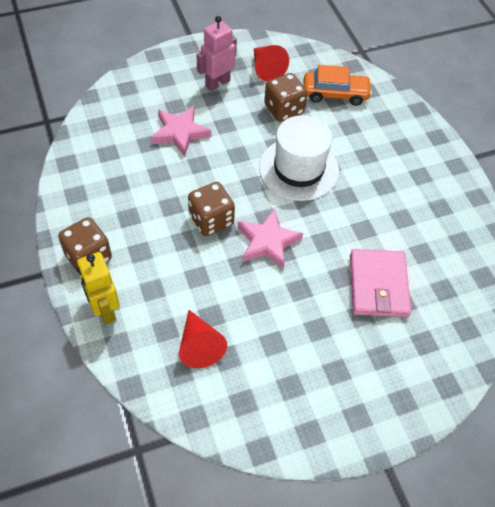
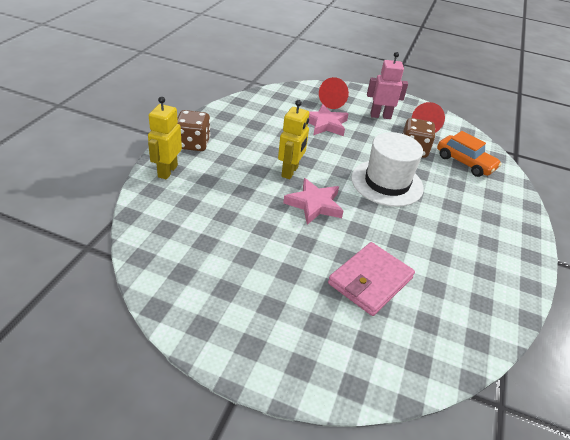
camera: 40 degrees right, 15 degrees down
(199, 346) = (196, 224): red cone -> red cone (334, 102)
(211, 220) = (290, 171): brown dice -> yellow robot

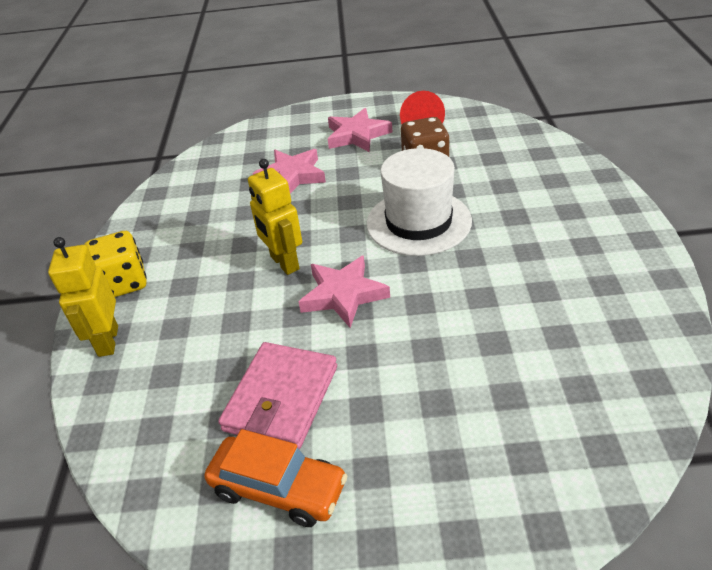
camera: 15 degrees left, 0 degrees up
(193, 144) = (123, 283): brown dice -> yellow dice
(290, 171) = (284, 263): yellow robot -> yellow robot turned 150 degrees clockwise
(334, 102) = (286, 140): red cone -> none
(370, 281) = (478, 367): pink wallet -> pink wallet (281, 398)
(380, 116) = (357, 135): pink robot -> pink star
(465, 162) = (496, 153): orange car -> orange car (278, 488)

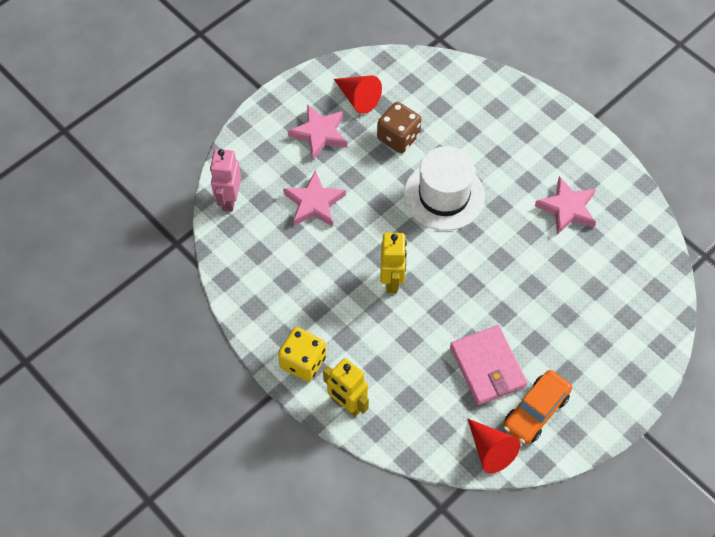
camera: 45 degrees left, 20 degrees up
(174, 494) = (490, 450): none -> red cone
(230, 146) = (229, 199): none -> pink robot
(278, 488) = (536, 411): orange car -> orange car turned 150 degrees clockwise
(284, 263) = (392, 280): yellow robot -> yellow robot turned 105 degrees counterclockwise
(343, 295) = (453, 280): pink star -> pink star (567, 208)

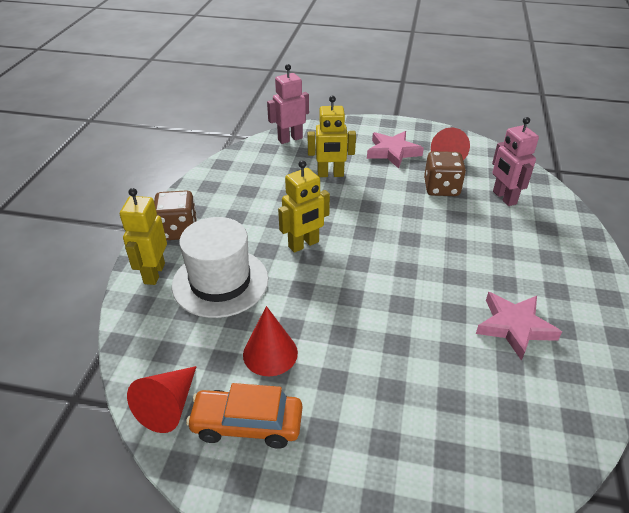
camera: 55 degrees right, 20 degrees down
(303, 362) = (178, 230): yellow dice -> brown dice
(314, 203) = (330, 174): pink star -> yellow robot
(443, 105) = (504, 198): none -> pink robot
(444, 195) = (421, 236): white hat -> white hat (220, 282)
(487, 367) = (270, 353): pink wallet -> red cone

